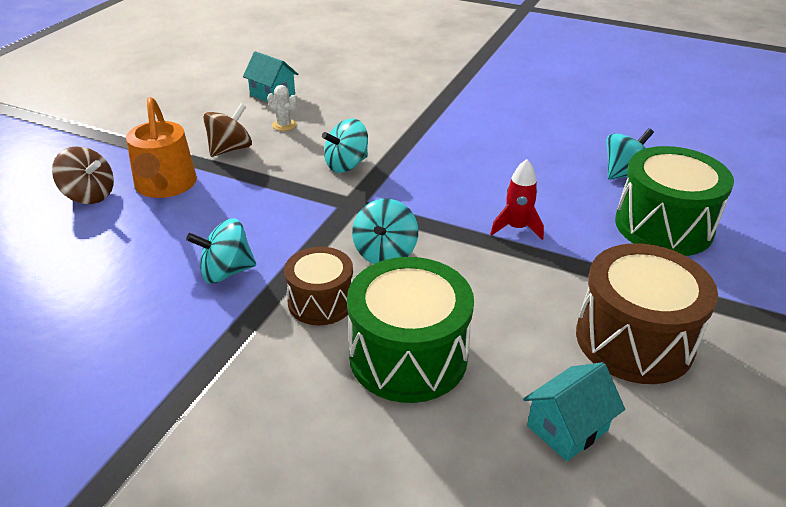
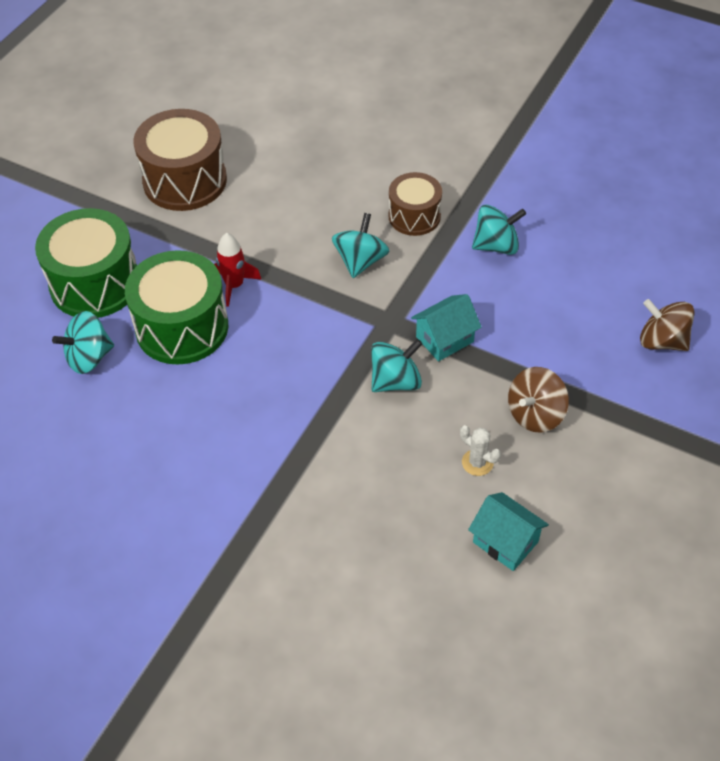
camera: 175 degrees left, 15 degrees up
(165, 186) = (589, 353): orange watering can -> none
(408, 356) = (350, 174): green drum -> green drum (182, 327)
(567, 428) = (257, 129): turquoise house -> turquoise house (444, 339)

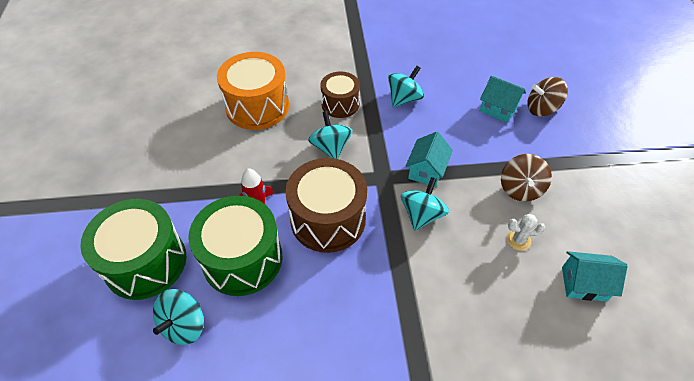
camera: 35 degrees left, 0 degrees up
(185, 180) = (162, 152): brown drum -> brown drum (328, 219)
(319, 176) = (257, 106): none -> orange drum
(603, 314) = (498, 109): none -> turquoise house

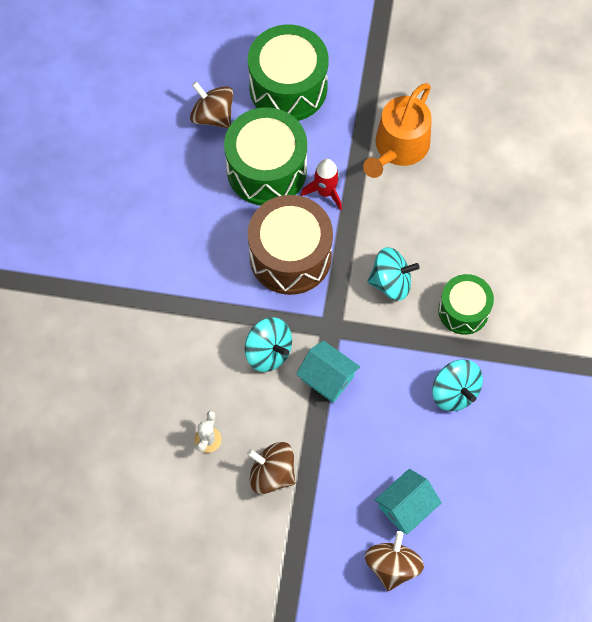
camera: 105 degrees right, 15 degrees up
(184, 325) = (213, 115): turquoise spinning top -> brown spinning top
(205, 165) = (398, 147): none -> orange watering can
(257, 106) = (482, 213): orange drum -> none
(340, 104) = (463, 310): brown drum -> green drum
(583, 284) = (139, 481): turquoise house -> none

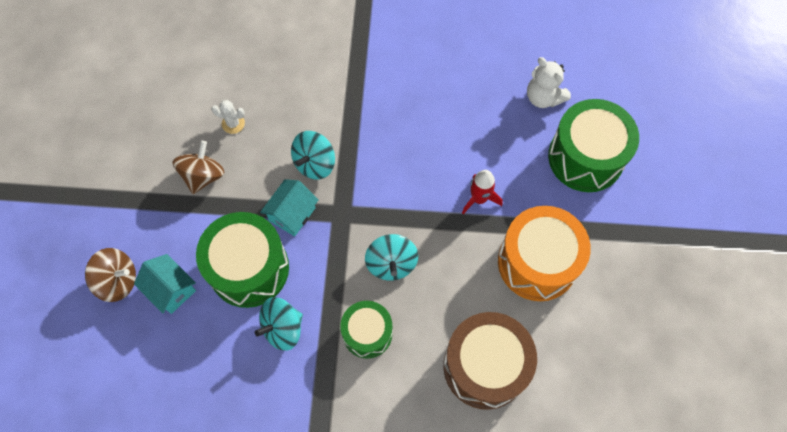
camera: 85 degrees right, 0 degrees up
(213, 115) = (543, 97): brown spinning top -> white teddy bear
(266, 170) = (495, 146): green drum -> green drum (249, 268)
(290, 256) = (409, 174): brown drum -> brown drum (485, 366)
(398, 147) = (537, 262): orange watering can -> orange drum

